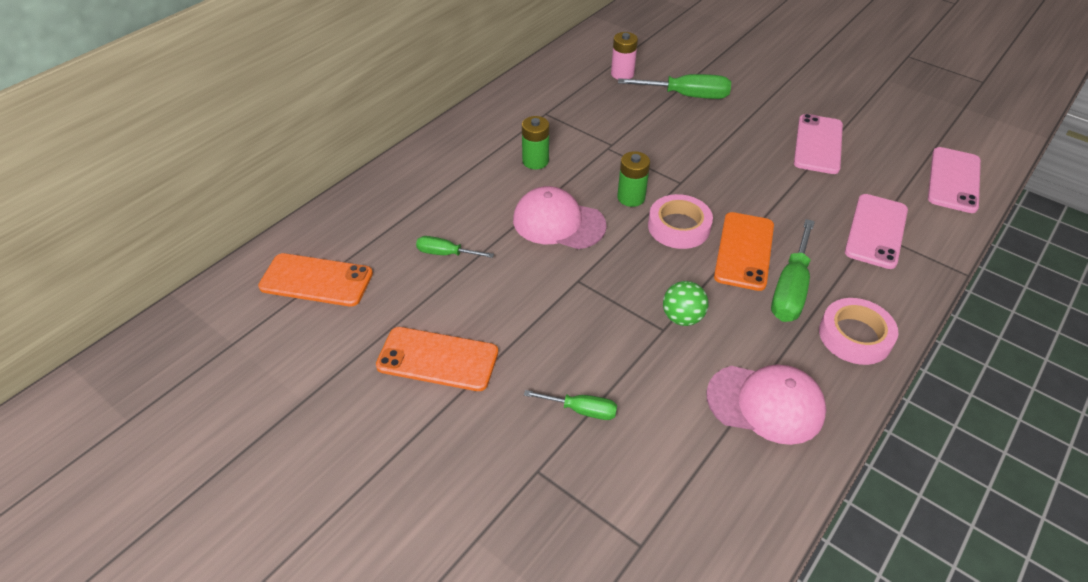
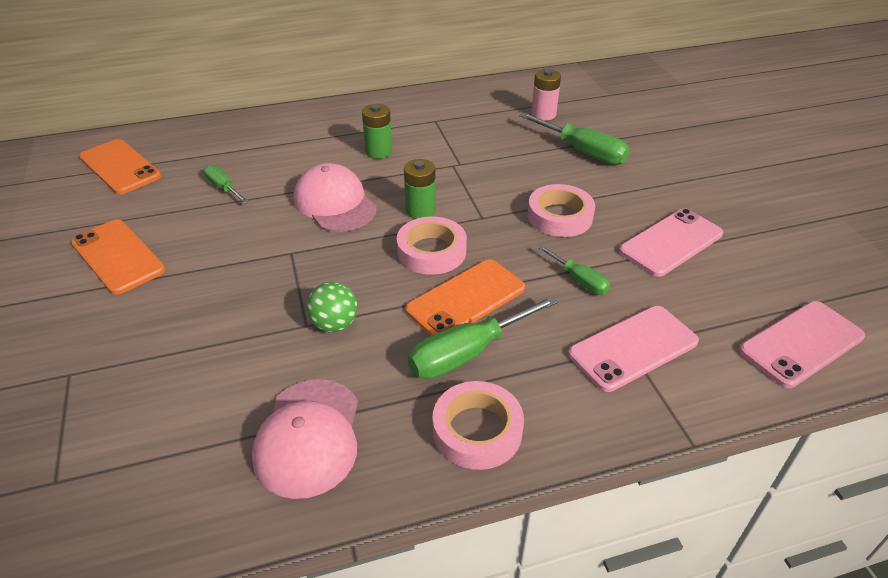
camera: 35 degrees right, 5 degrees down
(581, 410) = (159, 349): green screwdriver -> green screwdriver (579, 280)
(730, 157) = (560, 216): none -> pink tape
(766, 404) = (308, 437): pink cap -> pink cap turned 45 degrees clockwise

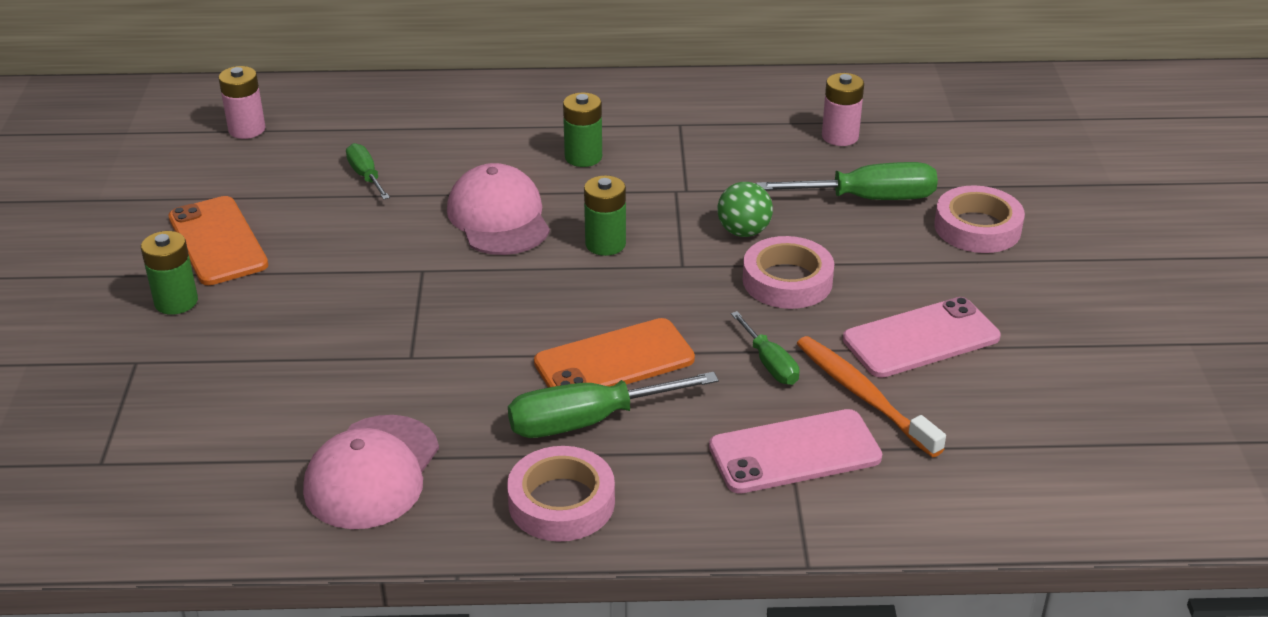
camera: 15 degrees right, 5 degrees down
(94, 313) = (176, 302): none -> green battery
(120, 167) = (247, 129): orange phone -> pink battery
(334, 324) = (444, 362): green ball -> green ball (743, 232)
(431, 251) = (597, 297): pink tape -> pink tape (977, 227)
(583, 152) = (868, 199): green screwdriver -> green screwdriver turned 60 degrees counterclockwise
(657, 293) = (863, 396): none -> orange toothbrush
(801, 343) = (1017, 487): pink phone -> none

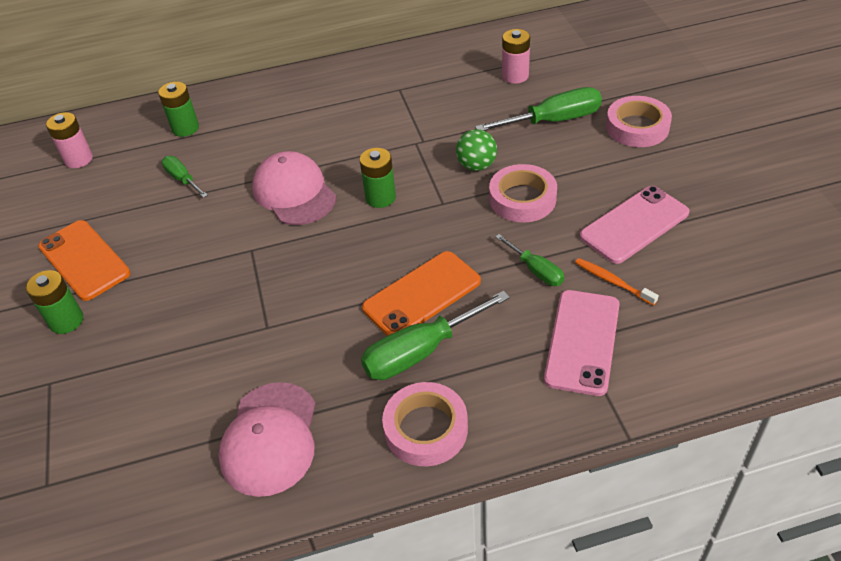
camera: 10 degrees left, 10 degrees up
(583, 157) = (339, 130): green battery -> green battery (185, 128)
(795, 452) = (582, 341): pink phone -> pink phone turned 45 degrees counterclockwise
(863, 396) = (613, 281): orange toothbrush -> orange toothbrush, size x0.60

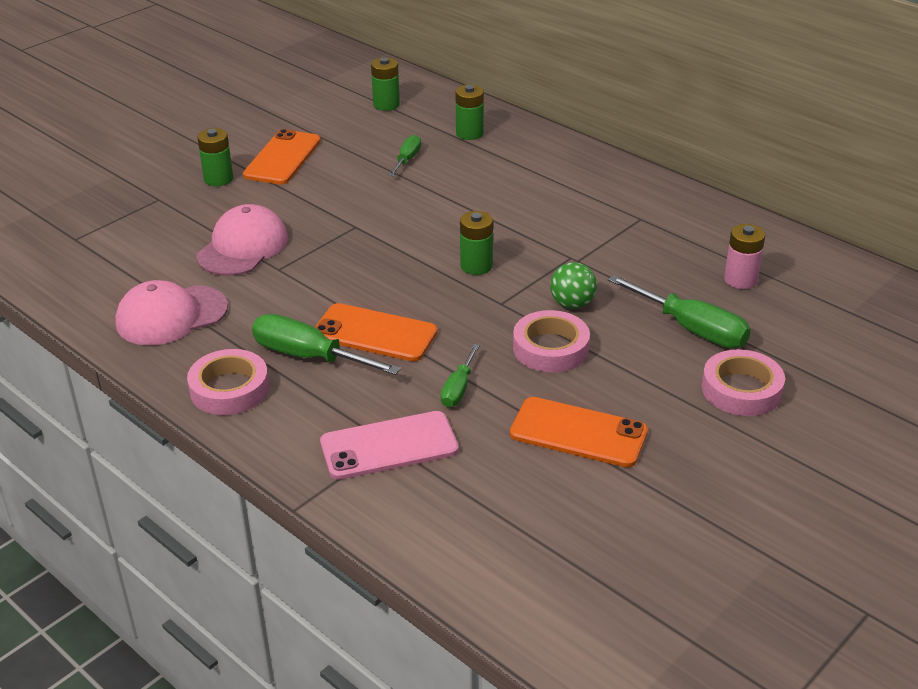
camera: 55 degrees right, 10 degrees down
(78, 159) = (386, 105): pink battery -> green battery
(294, 192) = (441, 219): pink cap -> pink cap (243, 247)
(613, 281) = (483, 442): orange toothbrush -> none
(634, 225) = (578, 433): pink phone -> orange phone

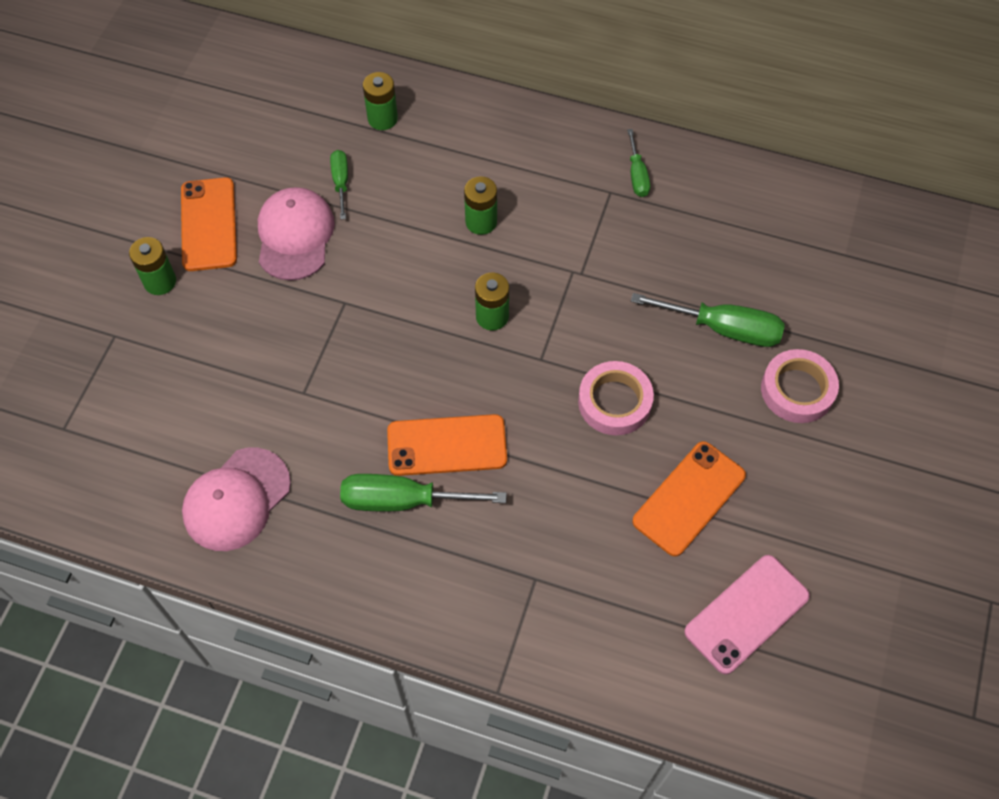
camera: 25 degrees left, 25 degrees up
(229, 389) = (353, 572): pink tape -> none
(243, 247) = (249, 375): pink cap -> pink cap (295, 235)
(386, 105) = (270, 100): green battery -> green battery (481, 222)
(389, 446) = (538, 582): pink phone -> pink phone (746, 614)
(458, 389) = (560, 486): green screwdriver -> green screwdriver (637, 175)
(572, 304) = (605, 336): green ball -> none
(578, 433) = (689, 498): orange phone -> orange phone turned 45 degrees counterclockwise
(740, 280) = (736, 246): pink battery -> none

